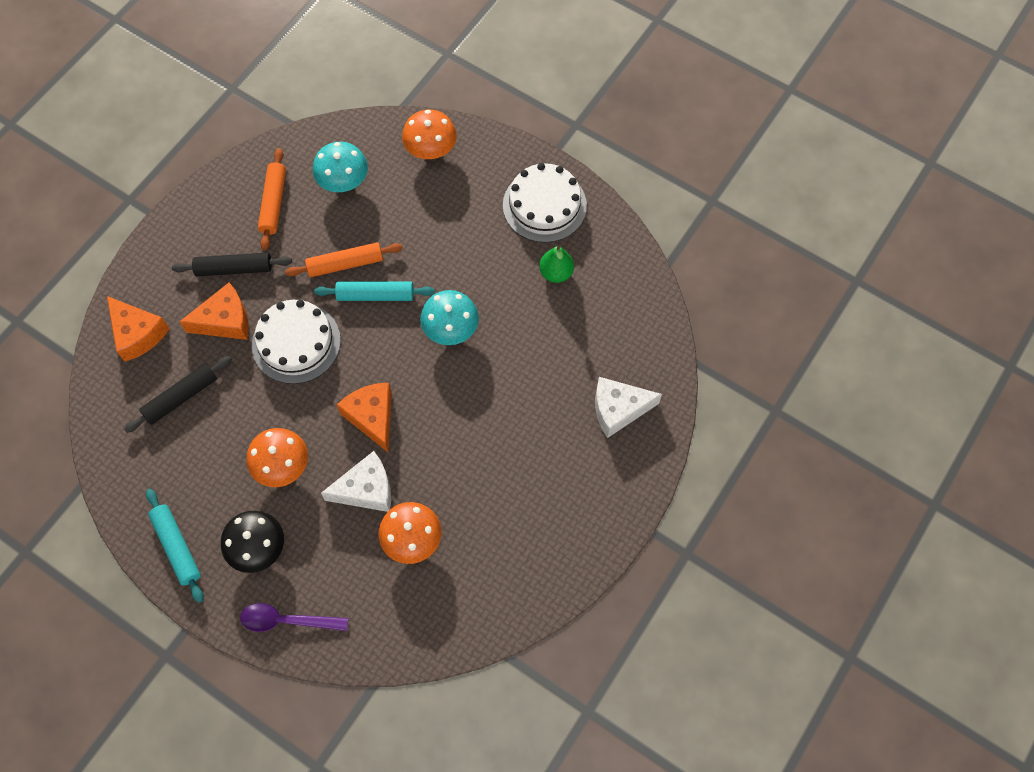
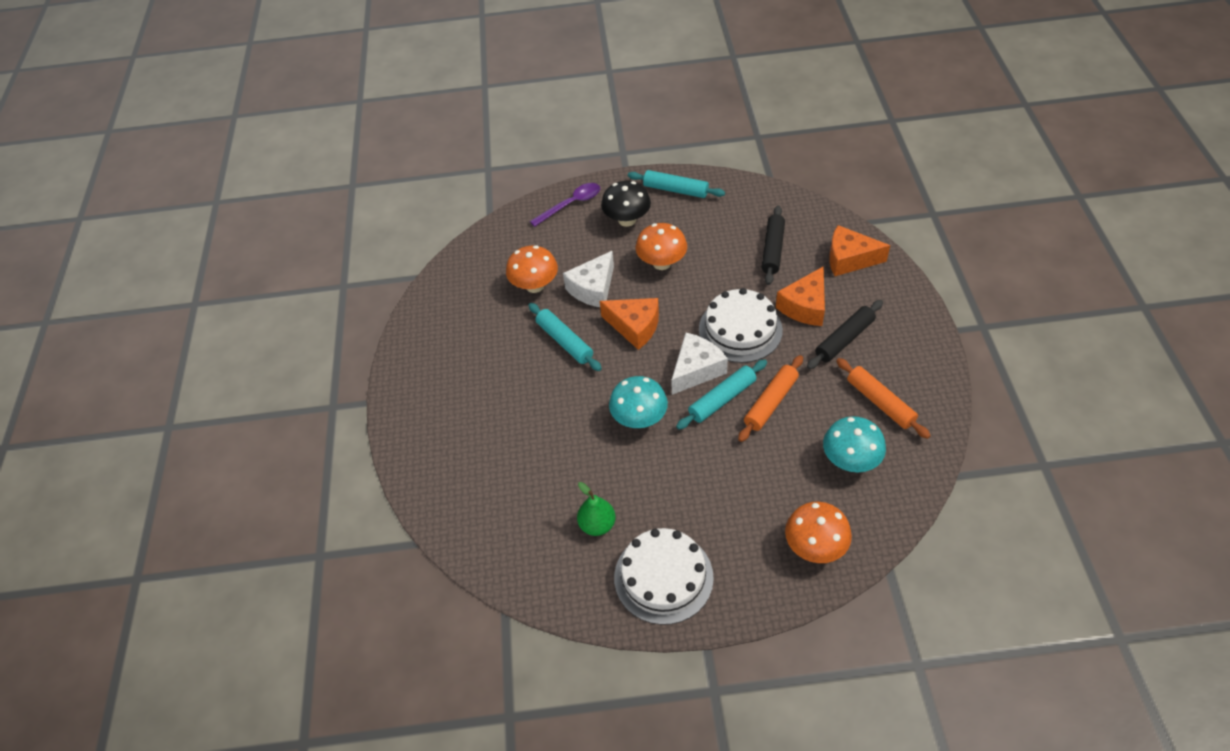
camera: 145 degrees right, 15 degrees down
(441, 451) = (564, 341): none -> turquoise rolling pin
(618, 409) = (455, 459): white cheese -> white cheese (696, 370)

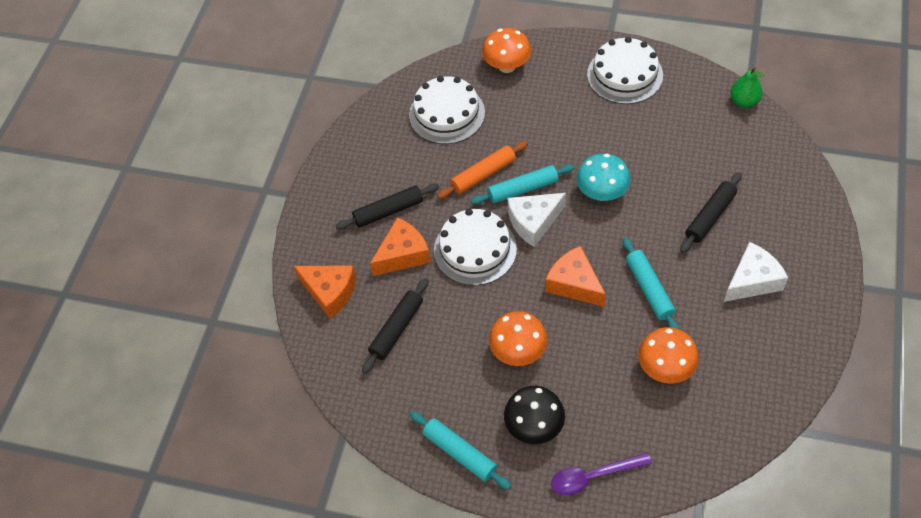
camera: 160 degrees left, 5 degrees up
(521, 425) = (710, 217): none -> black rolling pin
(593, 289) = (602, 343): white cheese -> white cheese (752, 280)
(597, 525) = (664, 120): green pear -> green pear (744, 101)
(850, 460) = (447, 114): turquoise mushroom -> white cake
(880, 402) = (395, 149): orange rolling pin -> none

